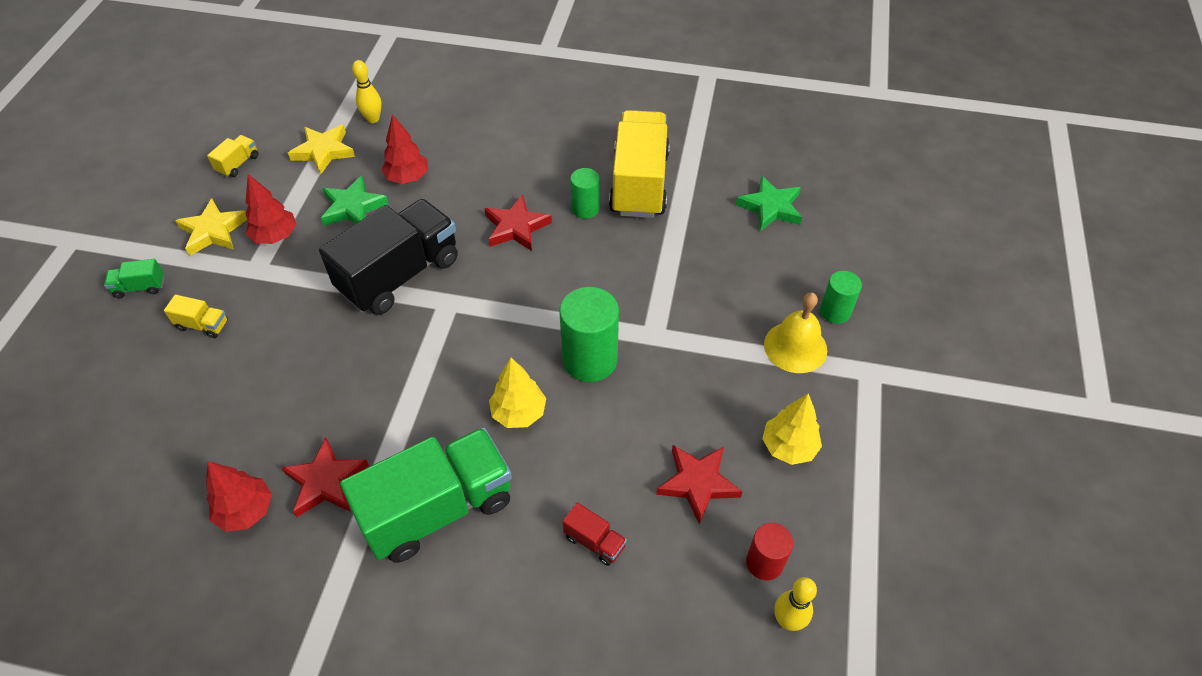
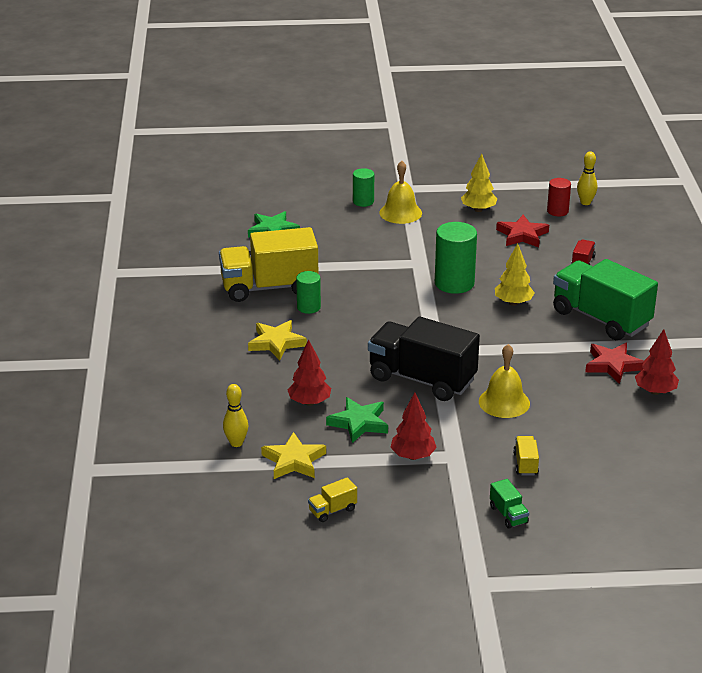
camera: 105 degrees left, 20 degrees down
(213, 231) = (424, 495): yellow star -> yellow star (276, 343)
(238, 164) = (332, 510): yellow truck -> yellow truck turned 45 degrees counterclockwise
(317, 338) = (504, 402): none -> yellow bell
(516, 227) = (344, 335): red star -> none

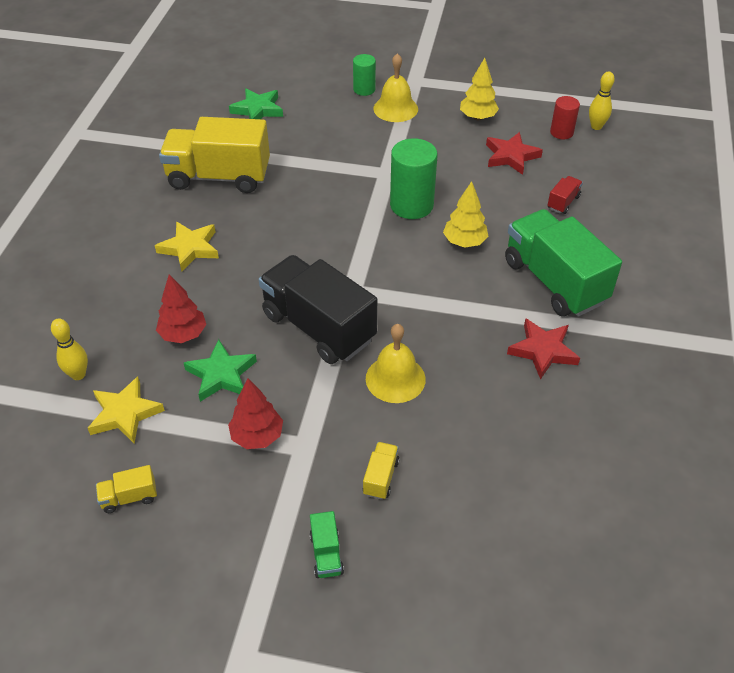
camera: 15 degrees right, 15 degrees up
(308, 307) = (246, 209): green cylinder -> none
(655, 391) = (579, 400): red tree -> none

